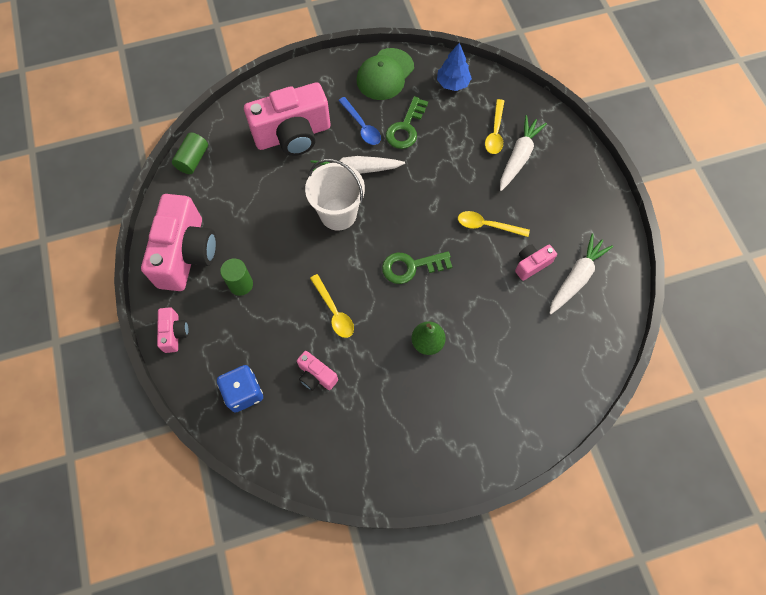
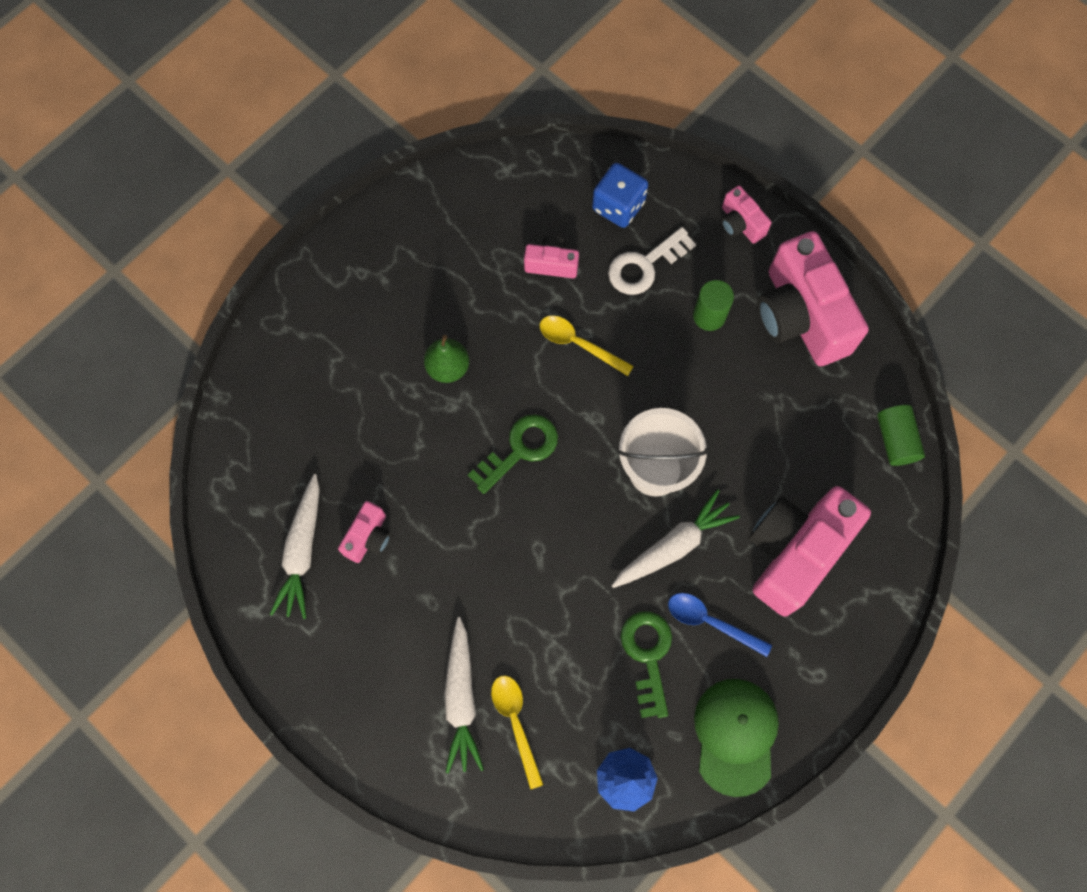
camera: 150 degrees right, 5 degrees up
(256, 340) = (644, 265): none -> white key
(487, 225) = (452, 562): yellow spoon -> none

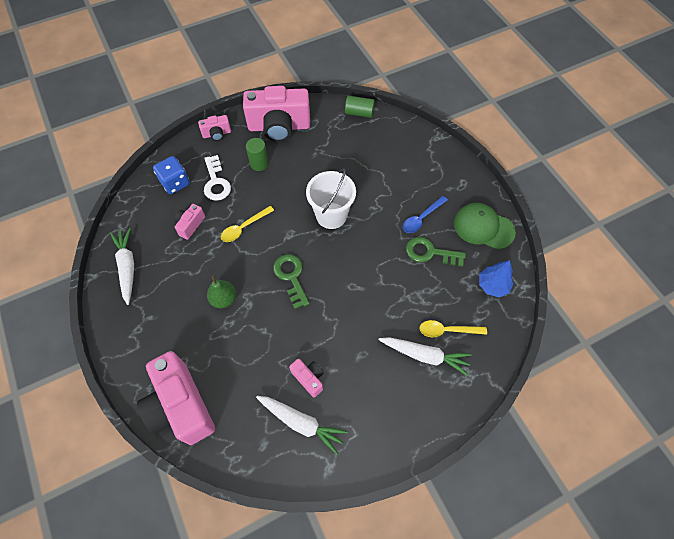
camera: 70 degrees left, 10 degrees down
(674, 545) = (375, 221): white carrot -> white carrot (127, 267)
(794, 552) = (398, 171): pink camera -> pink camera (181, 406)

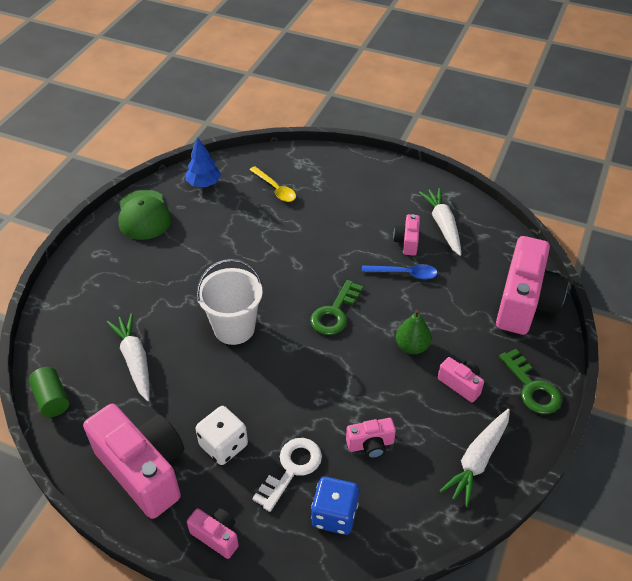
camera: 130 degrees left, 15 degrees down
(173, 302) = (460, 384): none -> pink camera
(244, 227) = (322, 391): yellow spoon -> none
(259, 164) = (223, 445): green cylinder -> white dice
(421, 218) = (172, 260): blue spoon -> blue spoon (404, 273)
(424, 355) = (311, 190): white carrot -> white carrot (135, 360)
(430, 252) = (207, 235): green key -> green key (532, 388)

